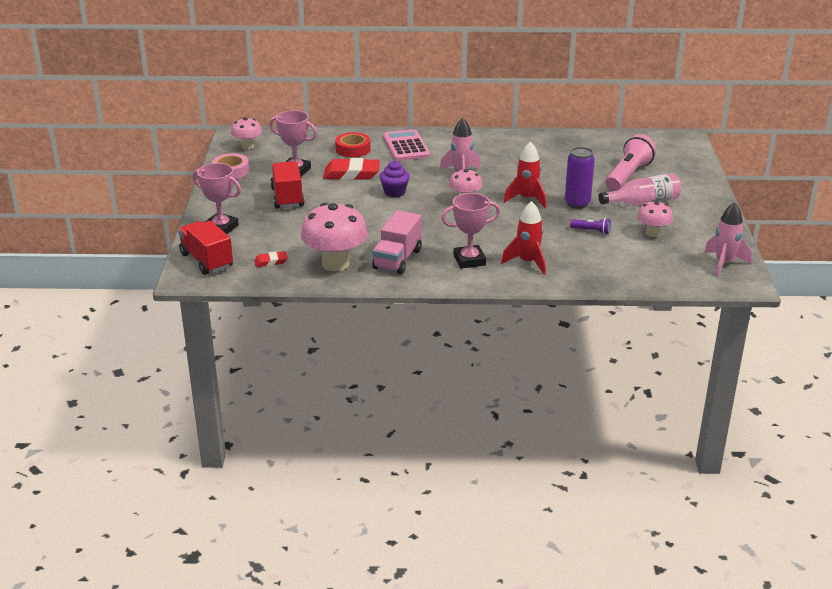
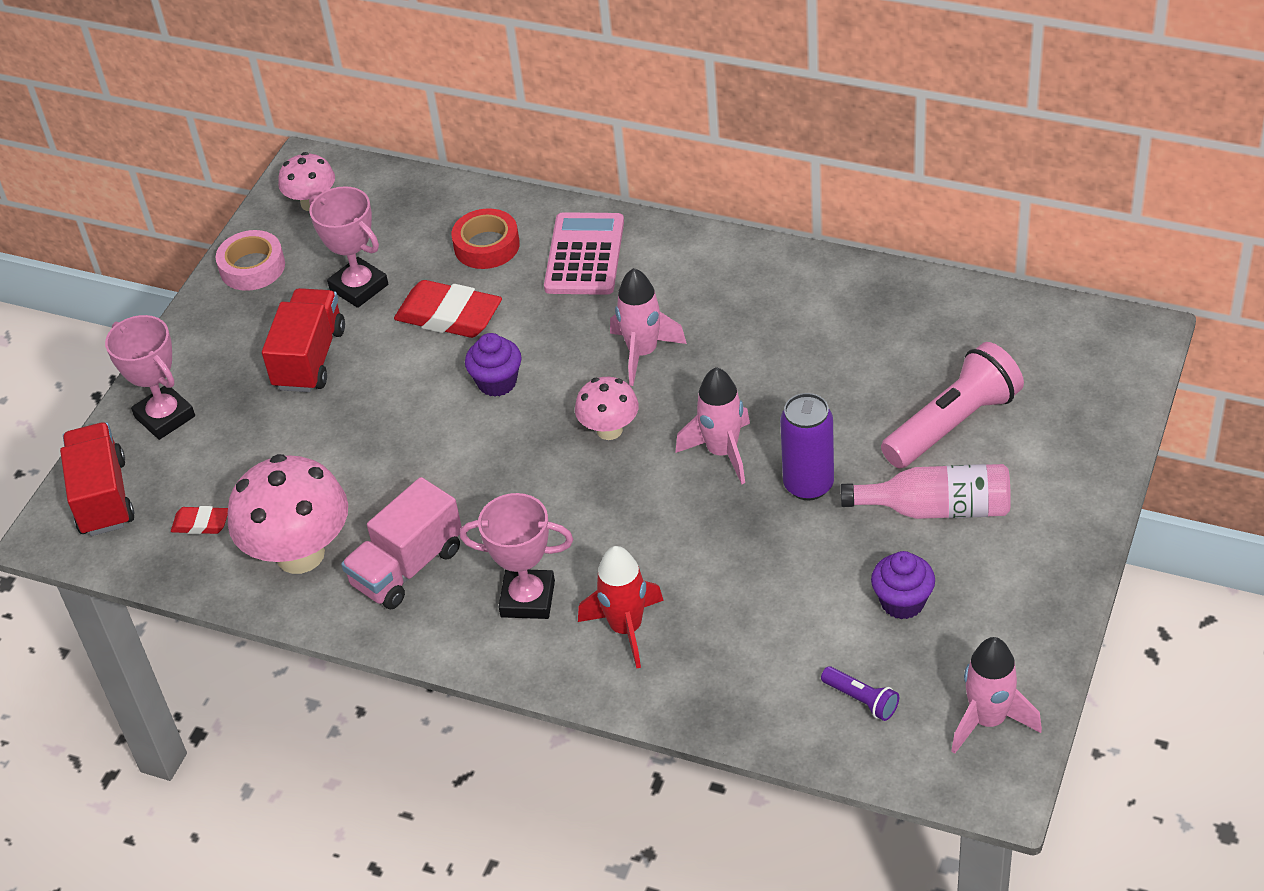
camera: 25 degrees right, 15 degrees up
(527, 199) = (722, 452): red rocket -> pink rocket
(591, 231) = (791, 569): purple flashlight -> purple flashlight (861, 700)
(652, 233) = (902, 602): pink mushroom -> purple cupcake

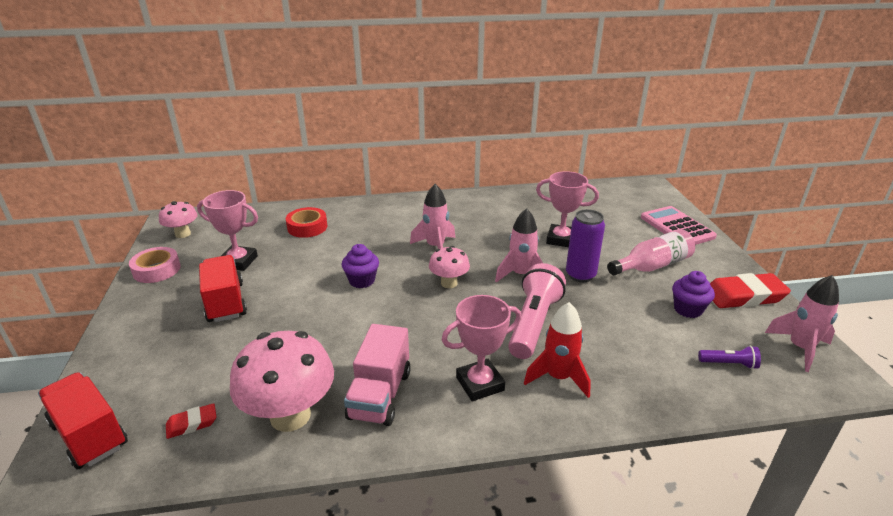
camera: 35 degrees left, 15 degrees down
(165, 417) = (126, 365): pink trophy -> pink trophy (561, 239)
(449, 316) = (307, 260): red eraser -> red eraser (744, 296)
(584, 255) = (367, 218): pink calculator -> pink calculator (677, 227)
(953, 423) = (617, 233): pink flashlight -> pink flashlight (533, 323)

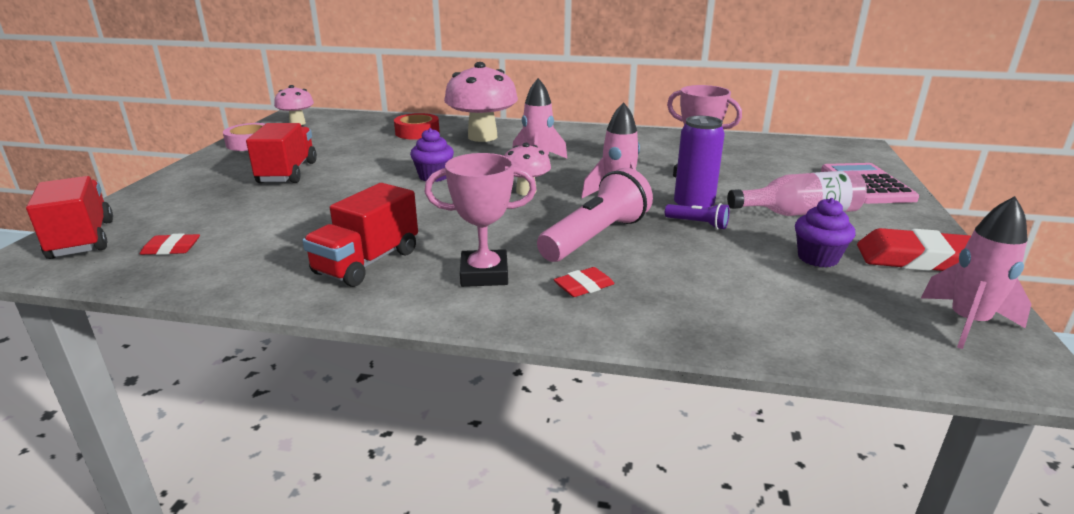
camera: 20 degrees right, 5 degrees down
(238, 262) = (327, 147): pink trophy -> none
(290, 416) = (264, 261): pink mushroom -> pink mushroom (482, 137)
(380, 395) = (367, 262): pink truck -> red truck
(558, 377) = (584, 286): red rocket -> red eraser
(729, 364) = (836, 317): purple flashlight -> purple flashlight (698, 224)

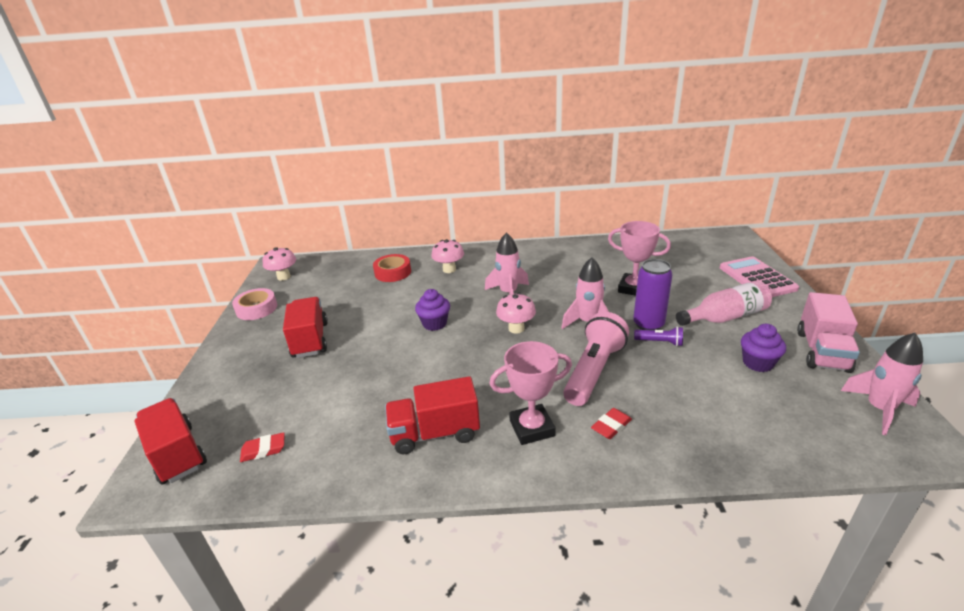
camera: 10 degrees left, 5 degrees up
(367, 262) = (435, 433): red truck -> red truck turned 60 degrees clockwise
(482, 137) = (449, 269): pink mushroom -> pink mushroom, size x0.55
(917, 259) = (822, 351): red eraser -> pink truck

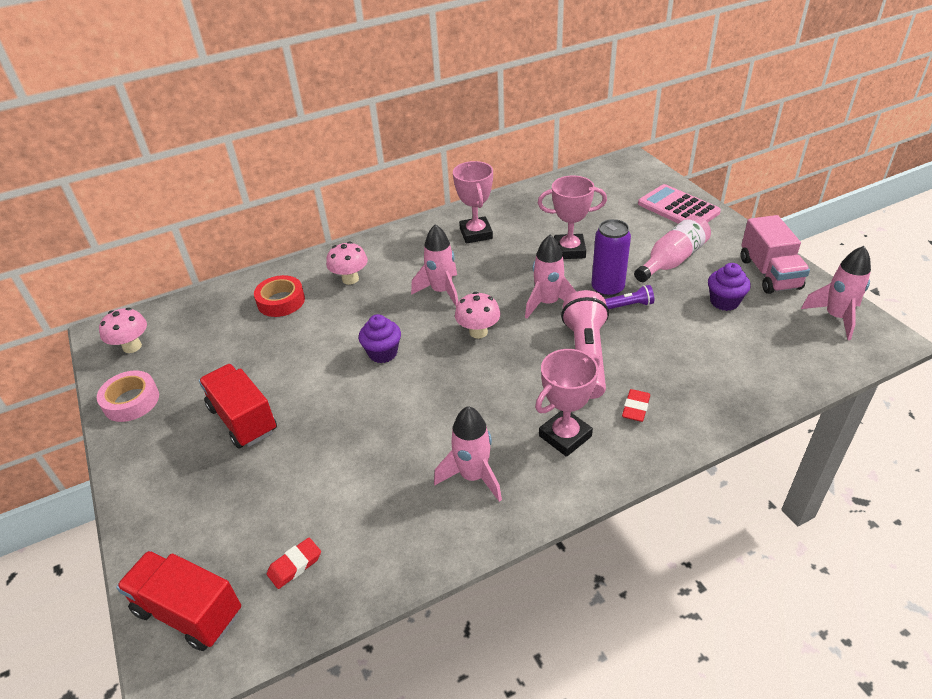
camera: 25 degrees left, 10 degrees up
(435, 433) = (473, 476): red truck -> pink rocket
(564, 260) = (476, 233): none -> pink trophy

